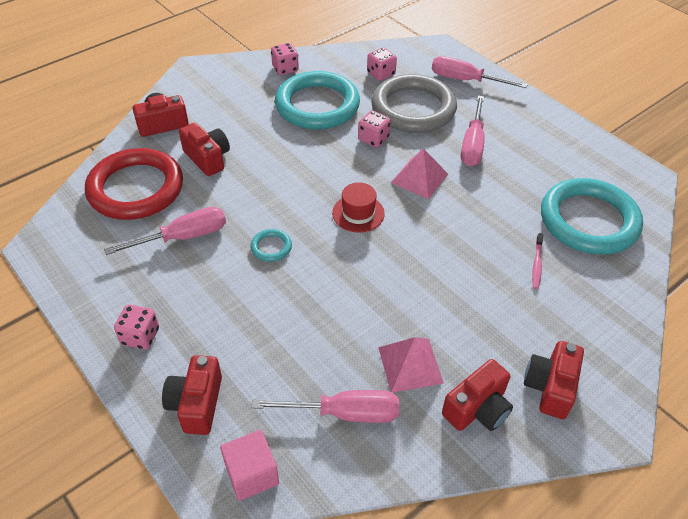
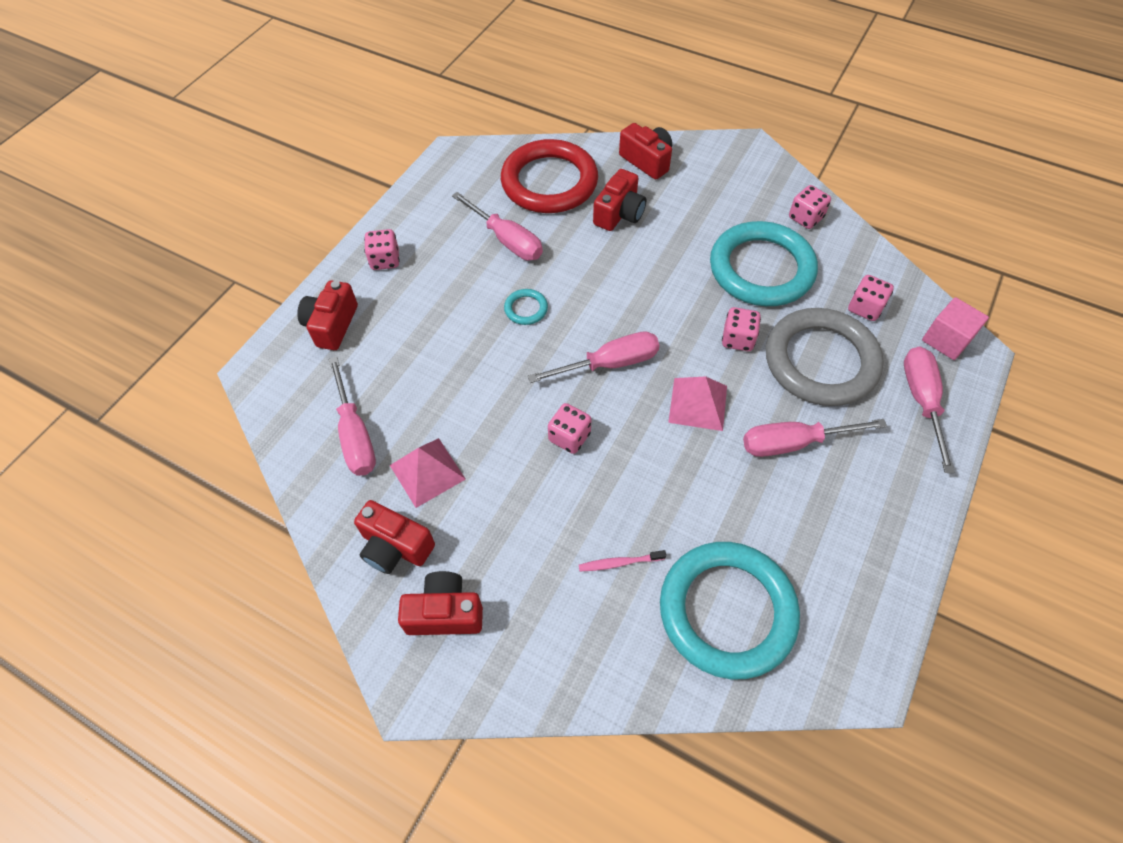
camera: 70 degrees right, 10 degrees up
(196, 404) = (332, 325): red camera -> red camera turned 60 degrees counterclockwise
(252, 474) = (277, 388): pink cube -> pink cube (946, 340)
(358, 213) = (609, 364): red hat -> pink screwdriver
(416, 259) = (569, 437): none -> pink dice

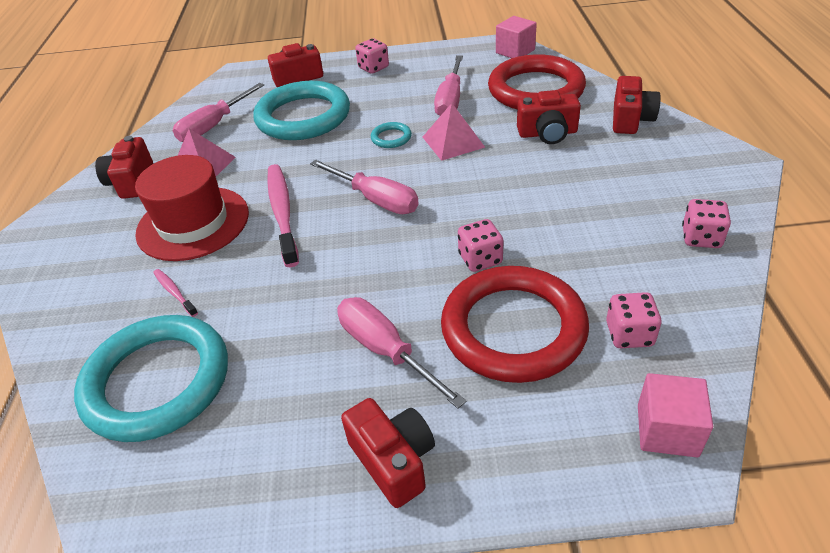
camera: 60 degrees right, 15 degrees down
(445, 612) = (87, 226): red camera -> red camera (393, 460)
(472, 157) = (515, 51): none -> pink cube
(523, 514) = (193, 223): none -> red hat
(569, 437) = (282, 212): pink dice -> pink toothbrush
(698, 403) = (378, 266): pink pyramid -> pink pyramid (453, 142)
(761, 269) = (588, 237): turquoise ring -> turquoise ring (303, 117)
(820, 361) = (513, 328): grey ring -> red ring
(921, 401) = (542, 440): pink screwdriver -> none

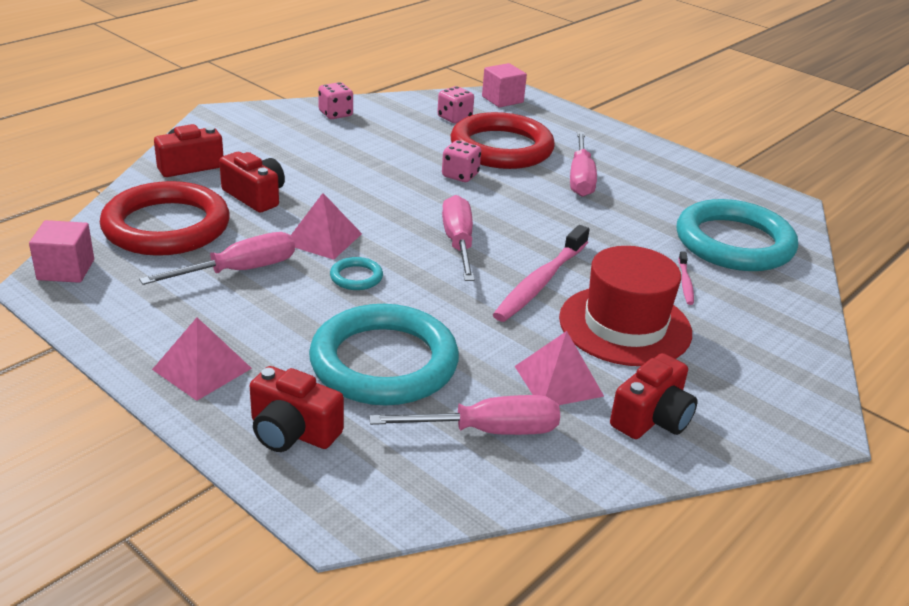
camera: 140 degrees left, 10 degrees down
(373, 68) = (202, 368): pink dice -> pink pyramid
(393, 460) = (630, 152): red camera -> none

